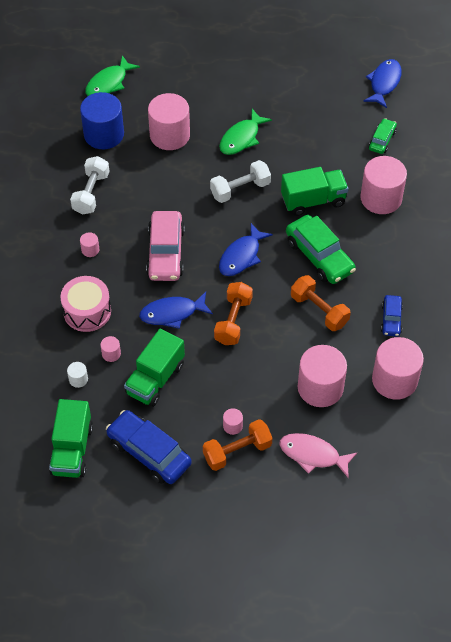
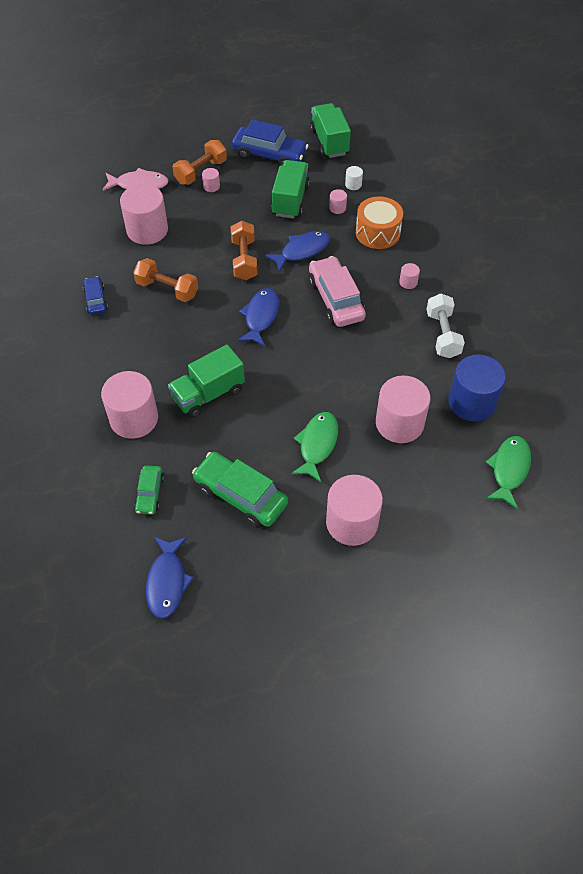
camera: 160 degrees right, 0 degrees up
(87, 311) = (377, 232): pink drum -> orange drum
(240, 189) = (292, 383): white dumbbell -> none
(319, 256) = (183, 338): green car -> green car (240, 495)
(394, 380) = (82, 252): pink cylinder -> pink cylinder (352, 522)

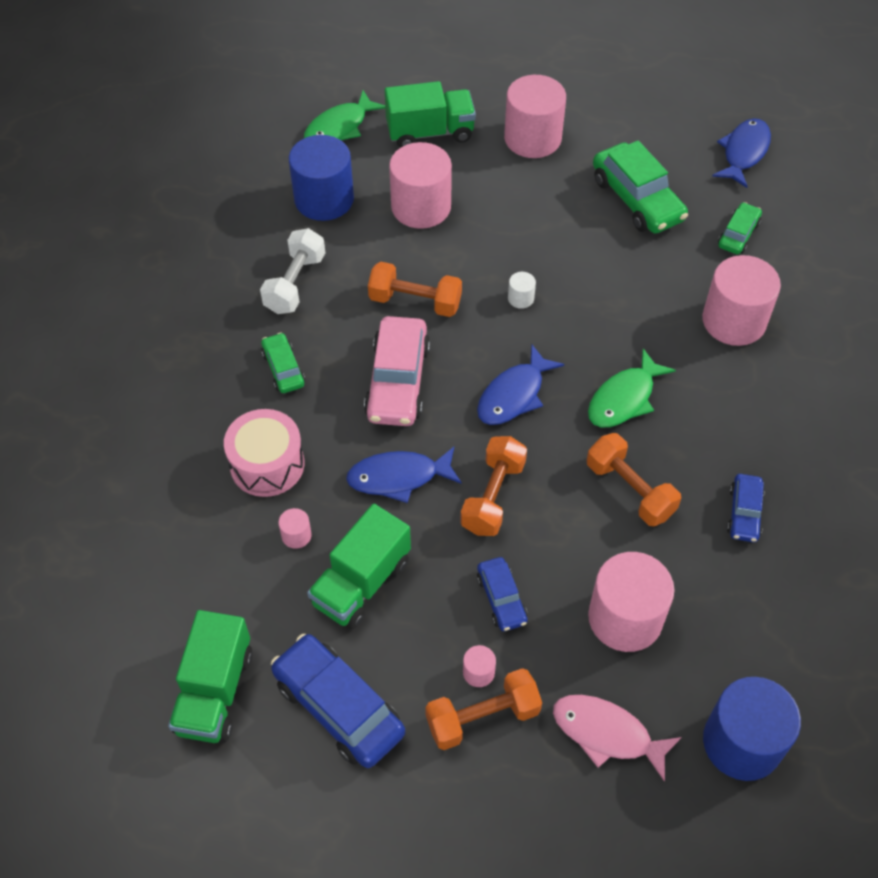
camera: 155 degrees left, 0 degrees up
(72, 201) = (742, 742): none -> blue cylinder
(208, 394) = (629, 317): green truck -> green truck (430, 132)
(215, 217) = (501, 599): none -> blue car
(317, 444) = (527, 218): green fish -> green fish (624, 398)
(353, 184) = (240, 573): white cylinder -> white cylinder (521, 298)
(357, 351) = (415, 301): none -> orange dumbbell
(377, 232) = (267, 464): orange drum -> pink drum
(408, 282) = (283, 368): pink cylinder -> green car

